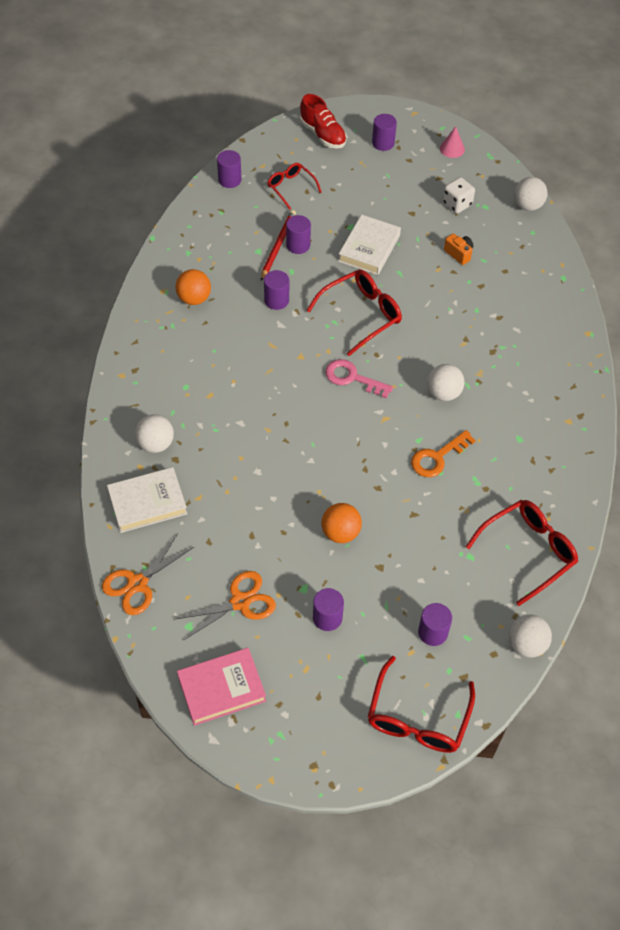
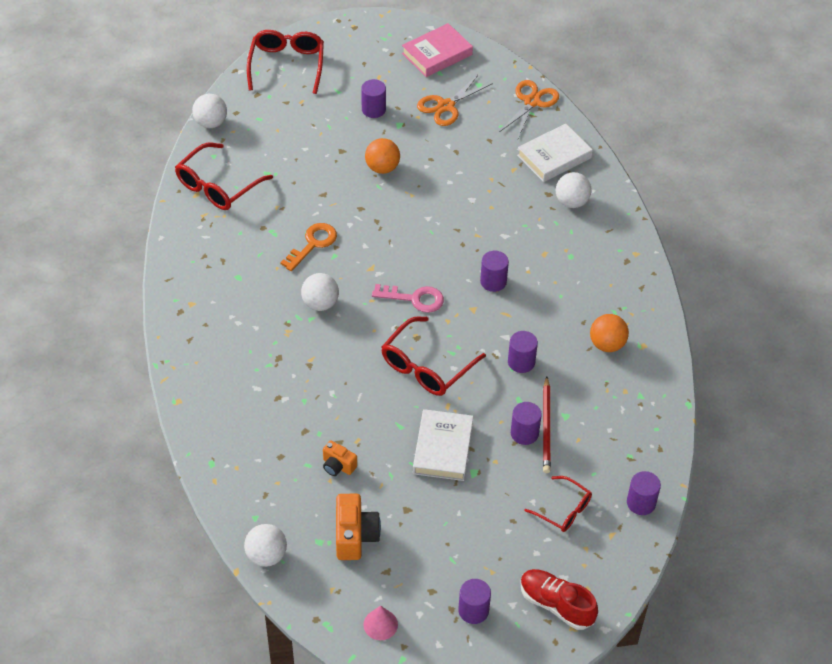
camera: 165 degrees right, 5 degrees down
(432, 632) = (287, 116): purple cylinder -> purple cylinder (493, 281)
(457, 204) = (355, 536): white dice -> orange camera

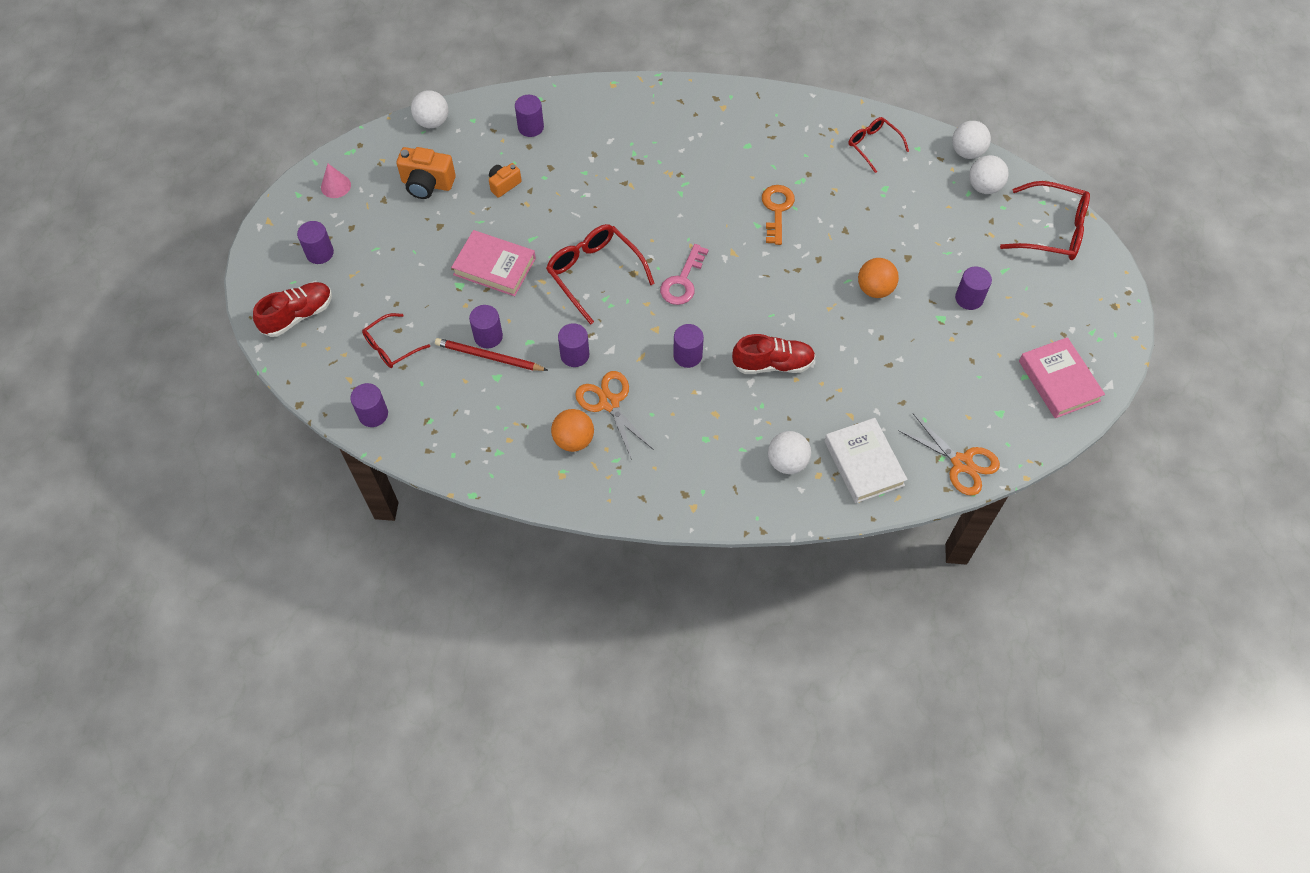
camera: 105 degrees right, 10 degrees up
(217, 186) = (873, 146): red glasses -> red glasses, size x0.61
(254, 461) = (531, 127): none -> purple cylinder
(313, 244) = (777, 210): orange key -> orange key turned 135 degrees counterclockwise
(320, 303) = (697, 203): white ball -> white ball (984, 187)
(443, 448) = (494, 266): white book -> pink book
(446, 106) = (965, 370): orange scissors -> orange scissors (609, 403)
(481, 224) = (773, 364): none -> red shoe

